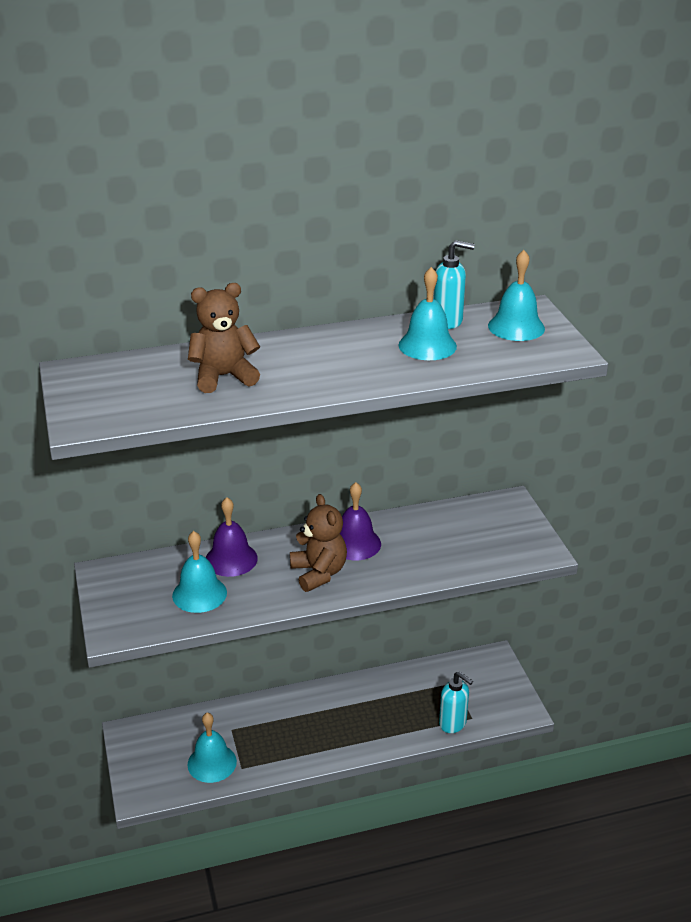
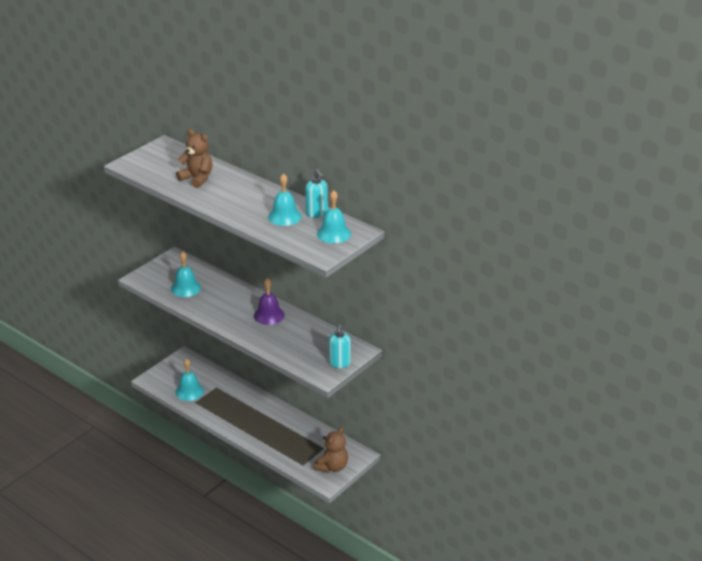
camera: 55 degrees right, 0 degrees up
(231, 559) = (219, 285): purple bell -> none
(319, 573) = (234, 314): brown teddy bear -> brown teddy bear (332, 467)
(453, 723) = (292, 460): turquoise soap dispenser -> turquoise soap dispenser (339, 363)

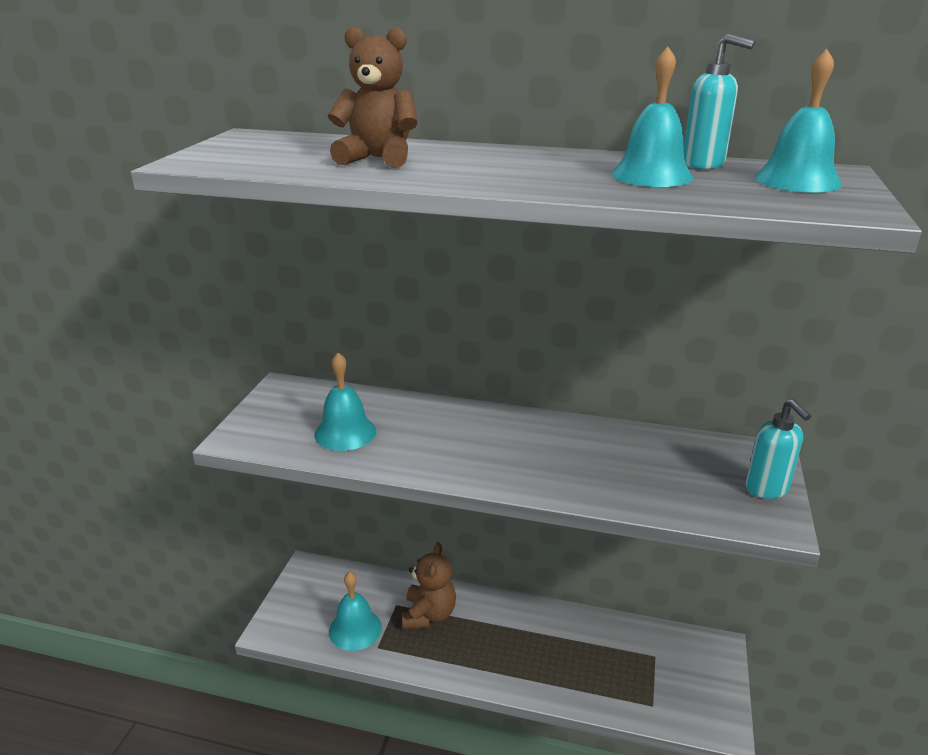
camera: 25 degrees left, 5 degrees down
(269, 315) = (544, 438): purple bell -> none
(332, 467) = (701, 689): brown teddy bear -> brown teddy bear (428, 615)

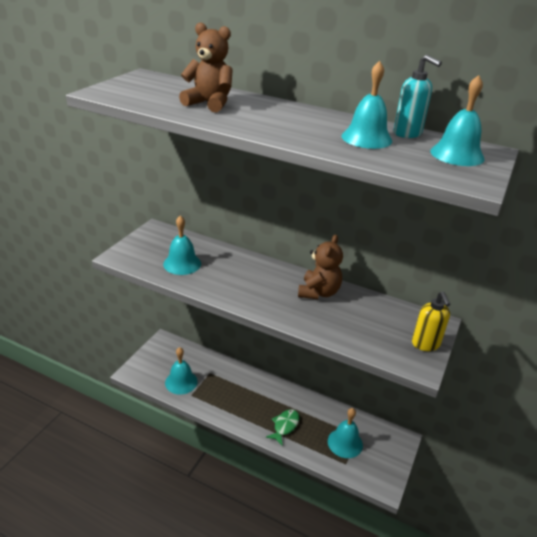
camera: 10 degrees right, 5 degrees up
(428, 615) = (227, 382): brown teddy bear -> brown teddy bear (318, 292)
(540, 665) = (285, 426): none -> green fish
(639, 672) = (345, 443): none -> turquoise bell
(767, 489) = (425, 344): turquoise soap dispenser -> yellow soap dispenser

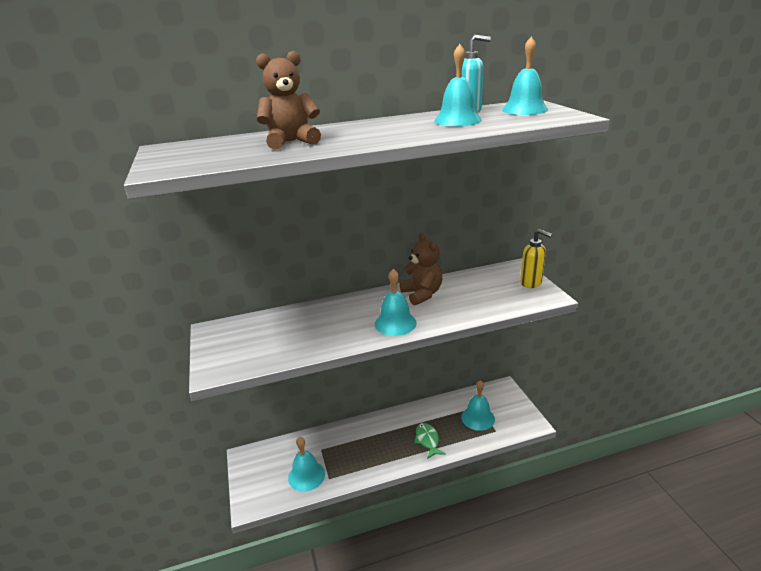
camera: 40 degrees left, 5 degrees down
(182, 263) = (286, 339): turquoise bell -> turquoise bell (395, 323)

